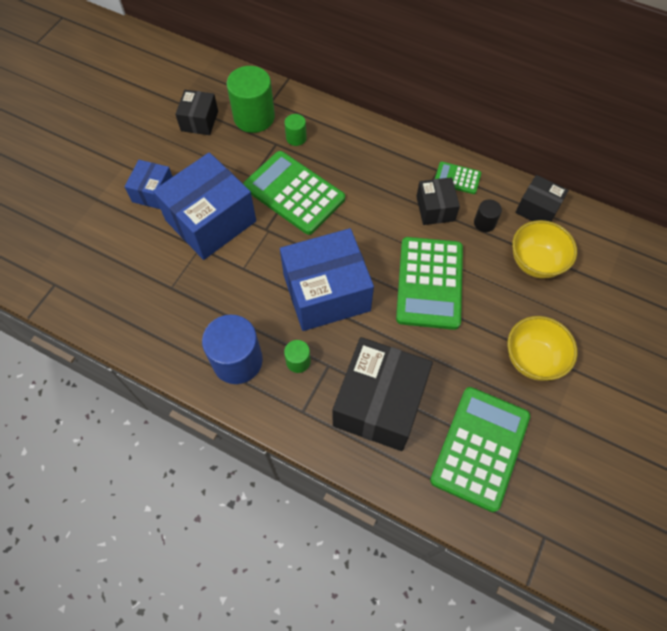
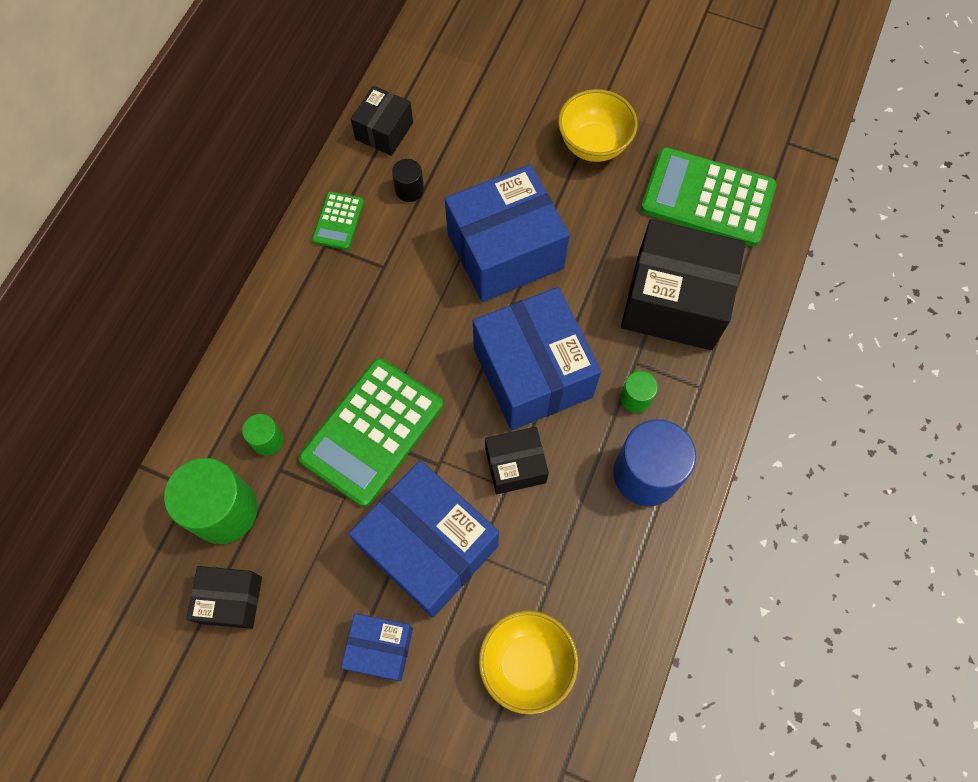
camera: 95 degrees left, 5 degrees up
(429, 283) = (505, 251): green calculator -> blue box
(435, 209) = (390, 246): black box -> black box (515, 465)
(535, 262) = (464, 136): yellow bowl -> yellow bowl (526, 663)

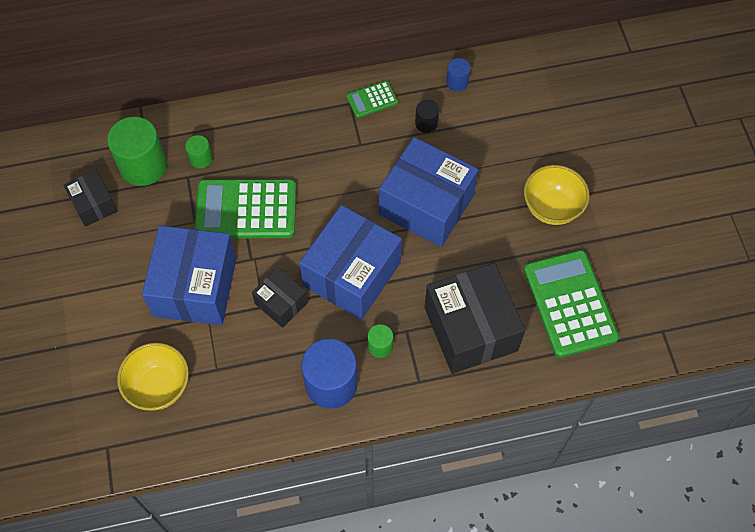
camera: 55 degrees right, 5 degrees down
(380, 649) = (116, 300): blue box -> none
(384, 131) = (457, 82): black box -> blue cylinder

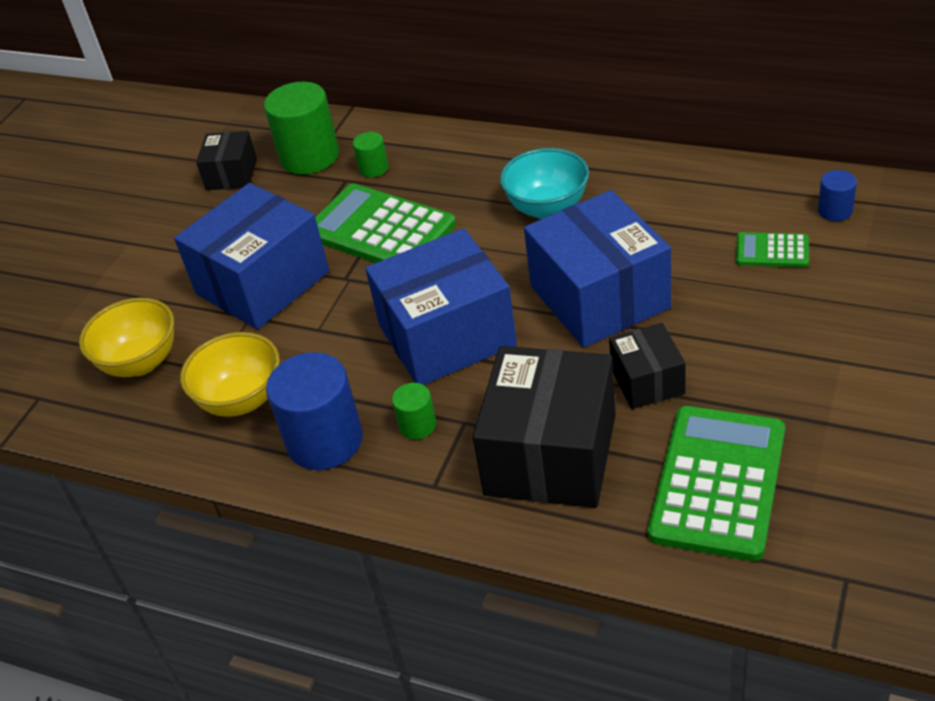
camera: 40 degrees right, 20 degrees down
(281, 303) = (340, 333): black box -> black box (647, 381)
(347, 147) = (547, 208): none -> turquoise bowl
(372, 99) = (615, 171): green calculator -> green calculator (772, 251)
(426, 123) = (666, 214): black cylinder -> none
(457, 82) = (741, 185): blue cylinder -> blue cylinder (835, 210)
(551, 208) = (774, 359): yellow bowl -> yellow bowl (242, 400)

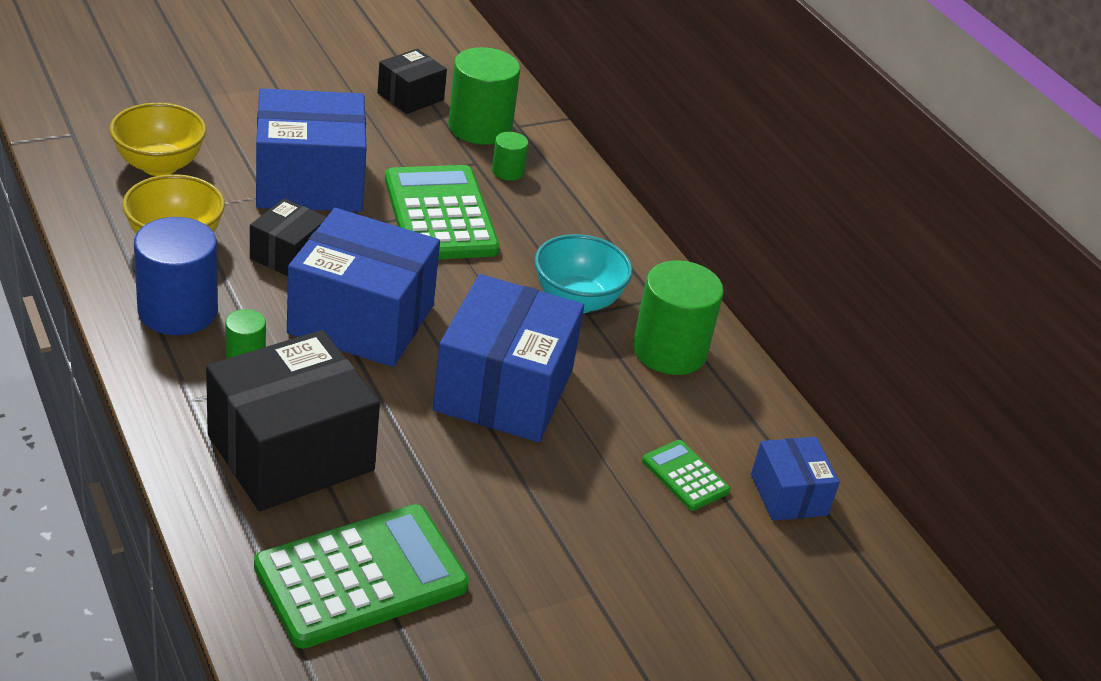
camera: 30 degrees right, 5 degrees down
(644, 190) = (669, 350): none -> green cylinder
(647, 381) = (435, 471): black box -> black box (288, 255)
(835, 210) = (788, 495): blue cylinder -> blue box

